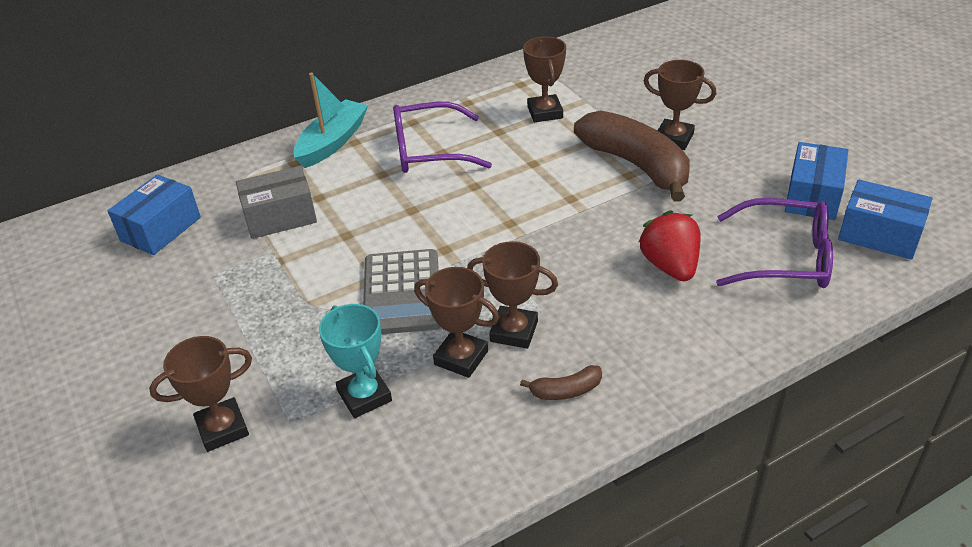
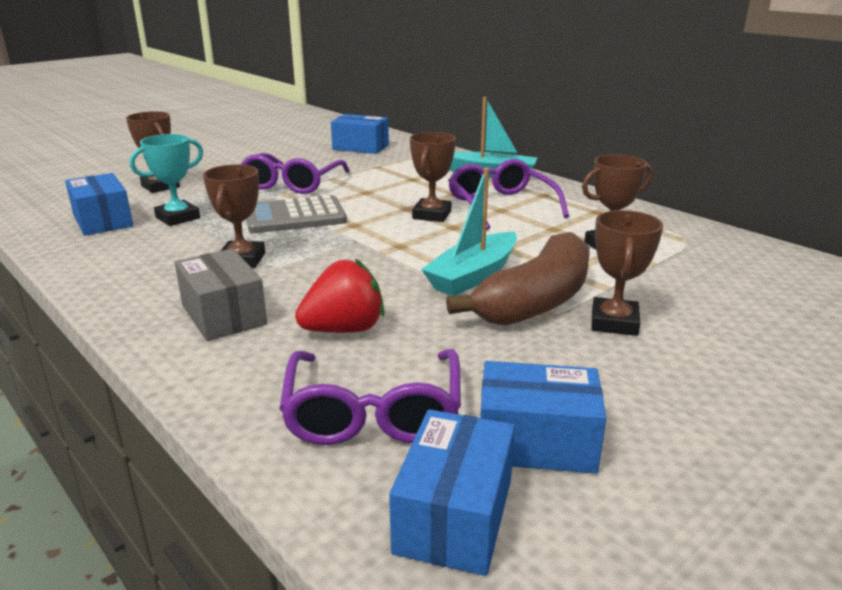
camera: 75 degrees right, 15 degrees down
(280, 217) = (383, 172): grey box -> grey box (223, 314)
(282, 294) = (293, 183): none -> purple glasses
(344, 473) = (103, 221): none -> blue box
(461, 358) = (212, 243): brown trophy -> brown trophy (432, 215)
(566, 391) = (159, 287): brown banana -> none
(585, 189) = (473, 276): none -> turquoise boat

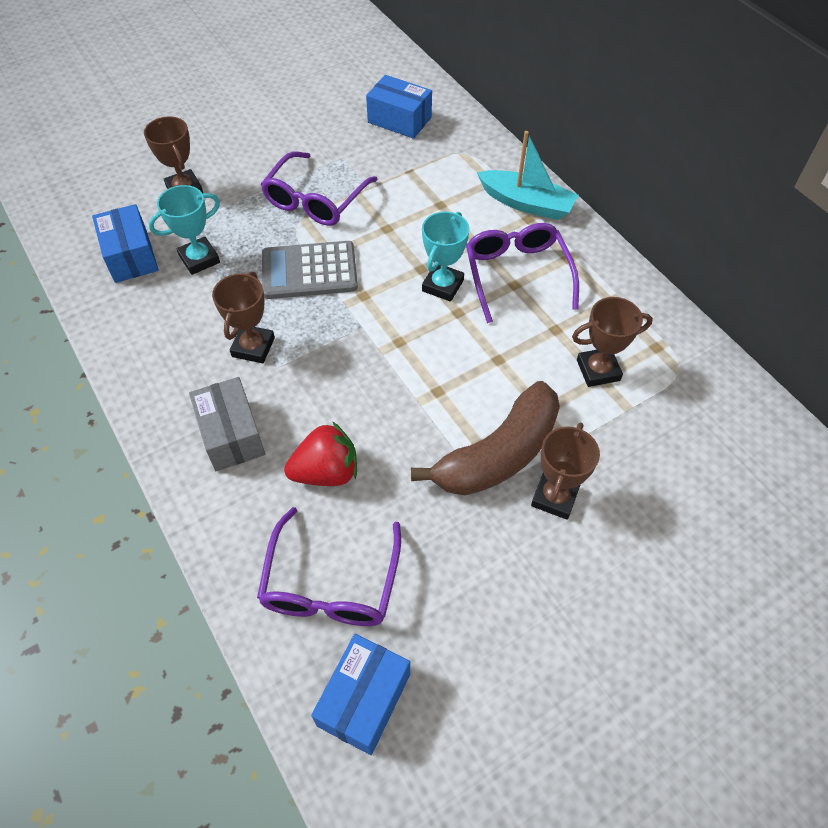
camera: 10 degrees right, 30 degrees up
(432, 215) = (442, 285): brown trophy -> turquoise trophy
(473, 276) = (454, 404): turquoise boat -> none
(536, 442) = (441, 637): blue box -> none

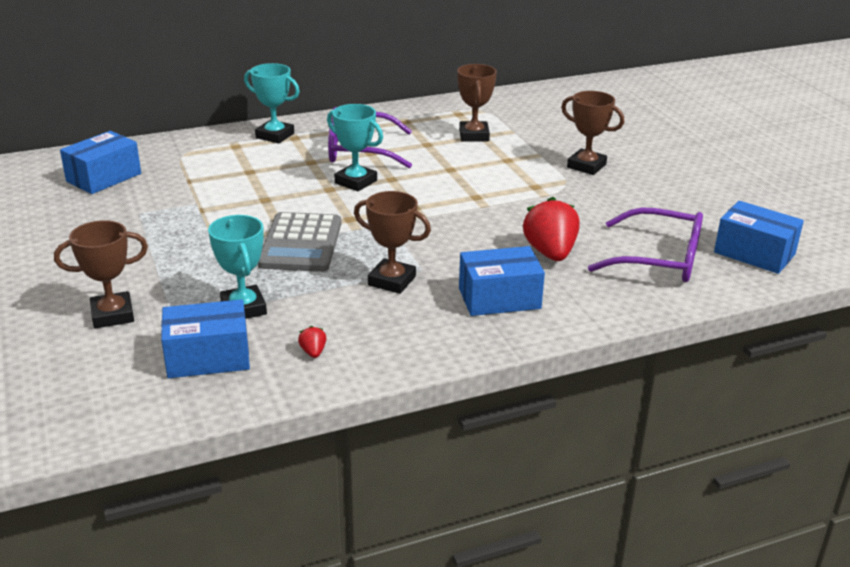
camera: 80 degrees left, 25 degrees down
(139, 315) = (313, 352): none -> red strawberry
(231, 434) = (499, 298): grey box -> blue box
(316, 199) = (195, 232): purple glasses -> none
(498, 454) = (544, 180): brown banana -> none
(526, 203) = (275, 136): turquoise boat -> turquoise trophy

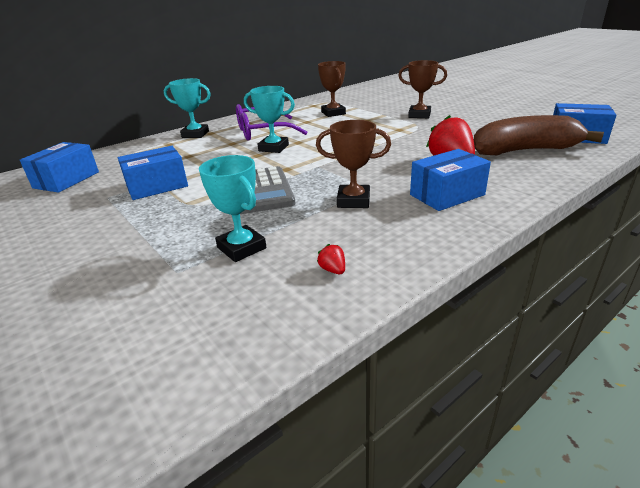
camera: 15 degrees left, 0 degrees up
(112, 315) = (112, 283): brown trophy -> none
(208, 357) = (232, 300): blue box -> blue box (157, 186)
(658, 259) = (524, 150): purple glasses -> brown banana

